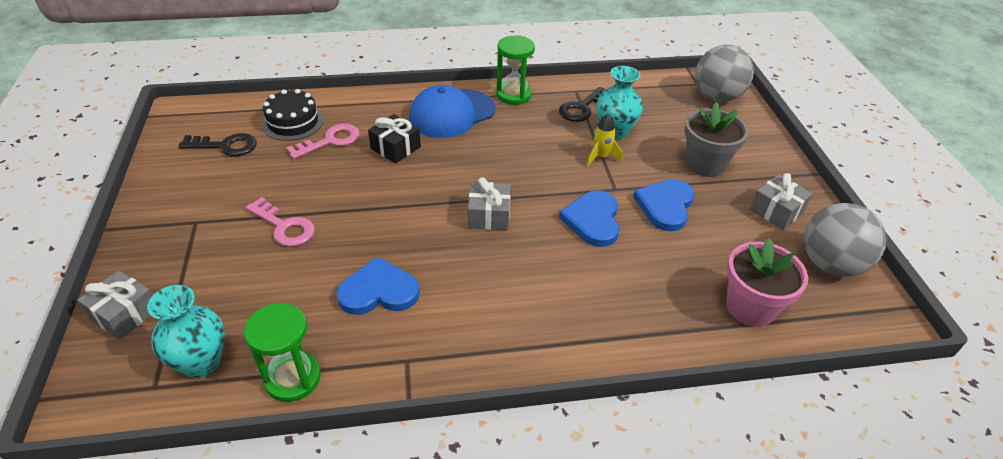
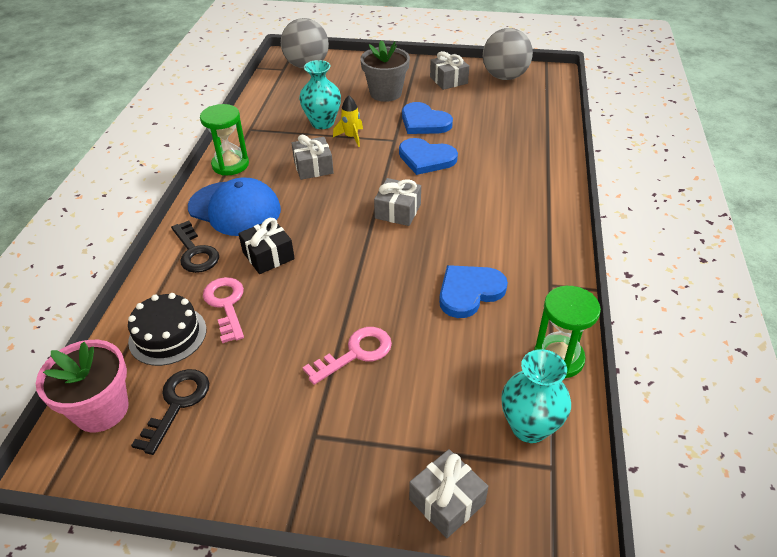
camera: 70 degrees left, 0 degrees up
(379, 291) = (469, 292): blue heart -> blue heart turned 45 degrees clockwise
(452, 114) = (235, 209): blue cap -> blue cap turned 45 degrees counterclockwise
(535, 143) = (313, 167): none -> grey gift
(582, 108) = (278, 131): black key -> black key (195, 252)
(750, 307) = (533, 116): pink flower pot -> pink flower pot (101, 409)

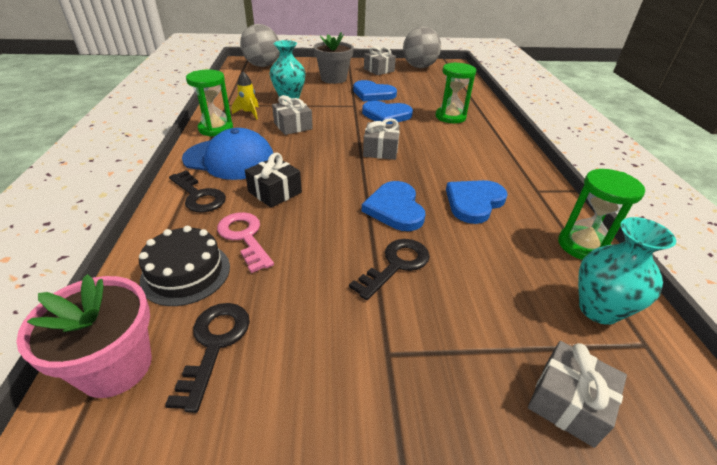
camera: 15 degrees left, 5 degrees down
(351, 137) = (317, 105): yellow rocket -> yellow rocket (249, 113)
(355, 353) = (396, 265): pink key -> black key
(381, 290) = (395, 208): none -> blue heart
(503, 167) = (450, 117): none -> green hourglass

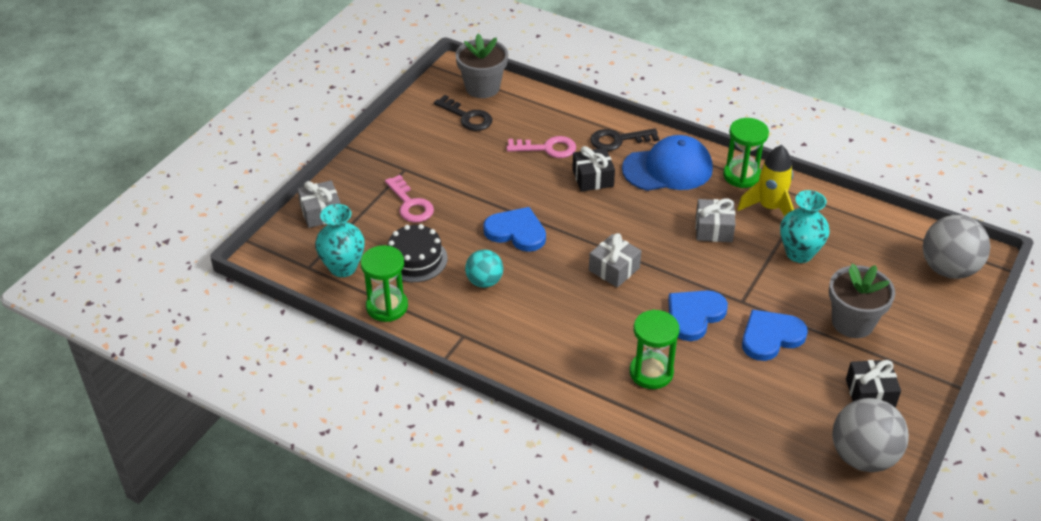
camera: 125 degrees right, 5 degrees up
(116, 366) = (482, 87): pink flower pot -> grey flower pot
(186, 273) = (532, 118): black cake -> black cake (415, 259)
(229, 159) = (668, 169): blue cap -> blue cap turned 150 degrees counterclockwise
(249, 113) = (769, 208): yellow rocket -> yellow rocket, size x1.58
(379, 70) = (870, 393): grey gift -> black gift
(396, 265) = (459, 202): black key -> none
(443, 307) = (410, 204): none -> pink key
(474, 202) = (484, 281): blue heart -> turquoise ball

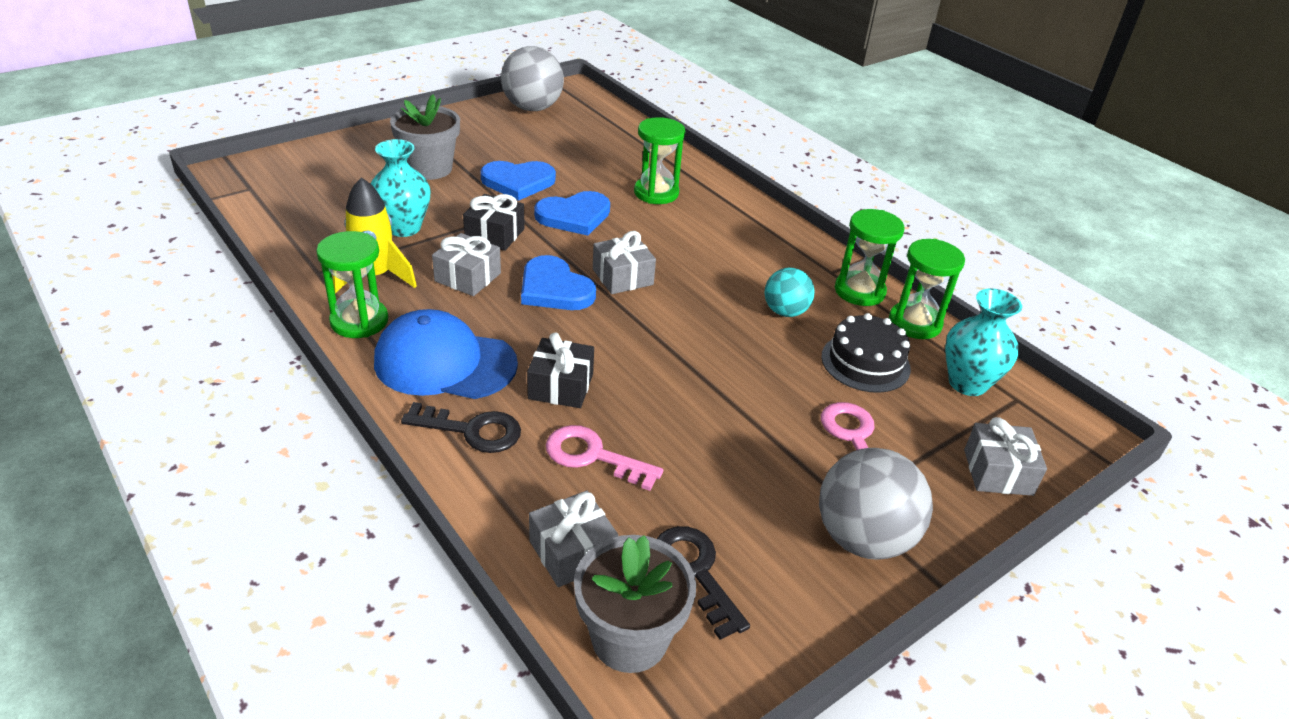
camera: 160 degrees left, 5 degrees down
(435, 323) = (859, 291): none -> green hourglass
(516, 232) = (715, 352): blue heart -> blue heart (554, 289)
(527, 107) = (572, 552): none -> grey gift
(870, 393) = (479, 131): black gift -> black gift (494, 234)
(948, 269) = (278, 173): grey ball -> grey ball (863, 538)

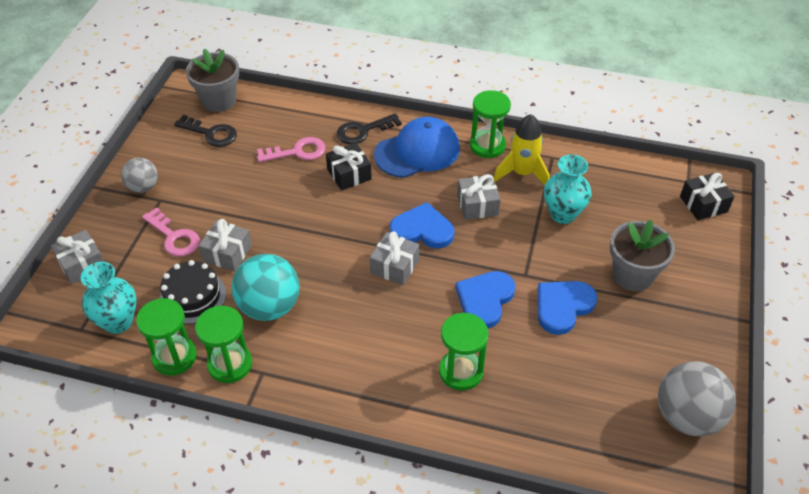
camera: 145 degrees right, 10 degrees up
(494, 234) = (508, 246): black gift -> black gift (703, 204)
(572, 552) = (267, 113): grey gift -> grey gift (227, 253)
(785, 312) = (269, 307): turquoise ball -> turquoise ball, size x1.68
(863, 538) = (143, 187): grey ball -> grey ball, size x0.60

